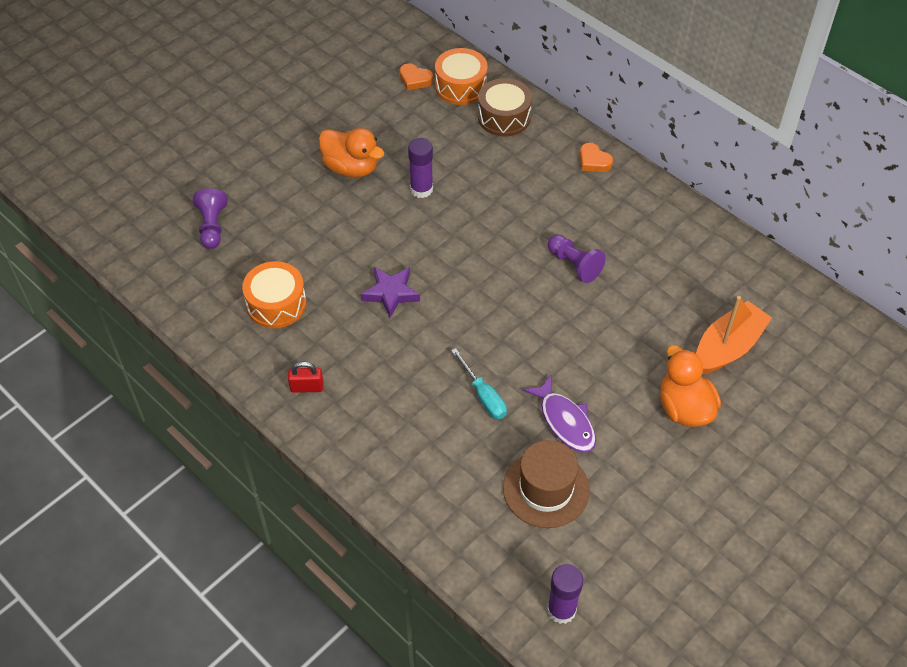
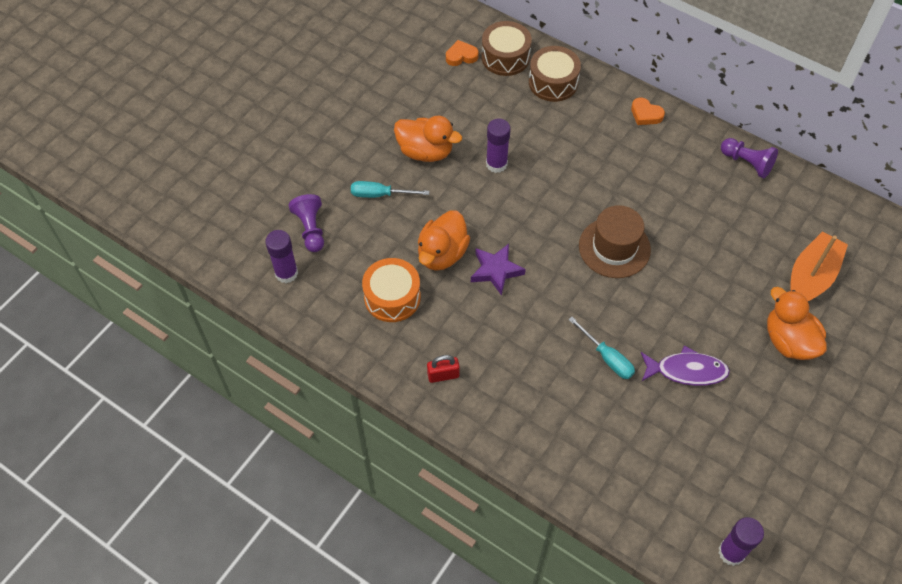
camera: 10 degrees left, 5 degrees up
(175, 265) = (286, 273): none -> purple glue stick
(292, 203) = (380, 194): none -> turquoise screwdriver
(340, 269) = (442, 254): none -> orange duck
(415, 79) = (461, 56): orange heart -> orange heart turned 150 degrees clockwise
(461, 86) = (505, 57): orange drum -> brown drum
(546, 489) = (687, 439): brown hat -> brown hat (614, 248)
(565, 421) = (686, 371): purple fish -> purple fish turned 45 degrees counterclockwise
(574, 265) = (655, 218): purple pawn -> purple pawn (747, 163)

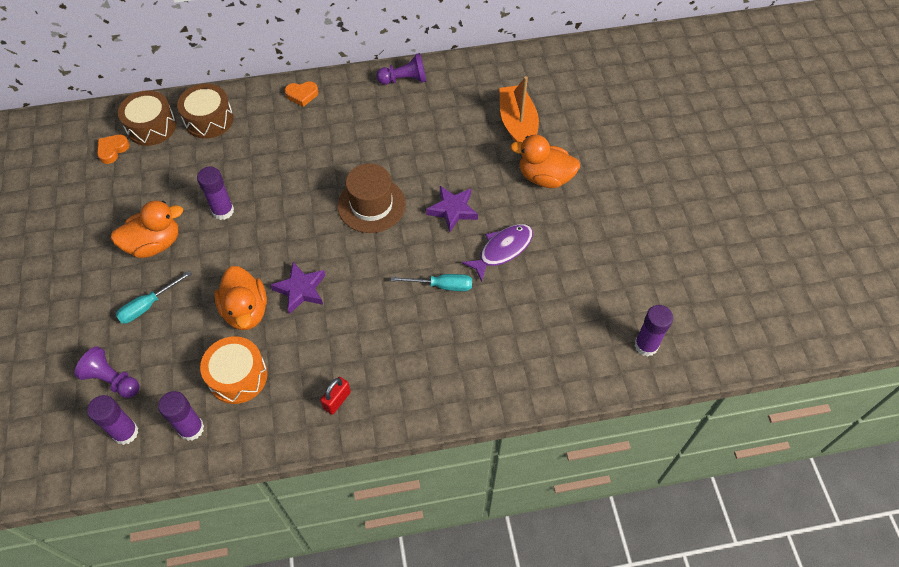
camera: 45 degrees left, 0 degrees up
(329, 307) = (191, 428): none -> purple glue stick
(677, 304) = (452, 210): none -> purple star

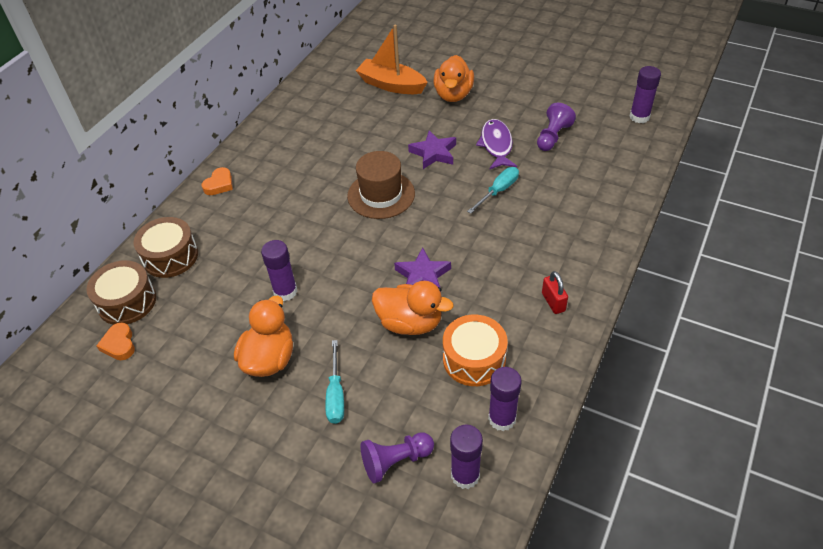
camera: 50 degrees left, 10 degrees down
(404, 80) = (278, 120): purple pawn -> purple pawn (552, 137)
(545, 177) = (453, 95): orange duck -> orange duck turned 45 degrees counterclockwise

